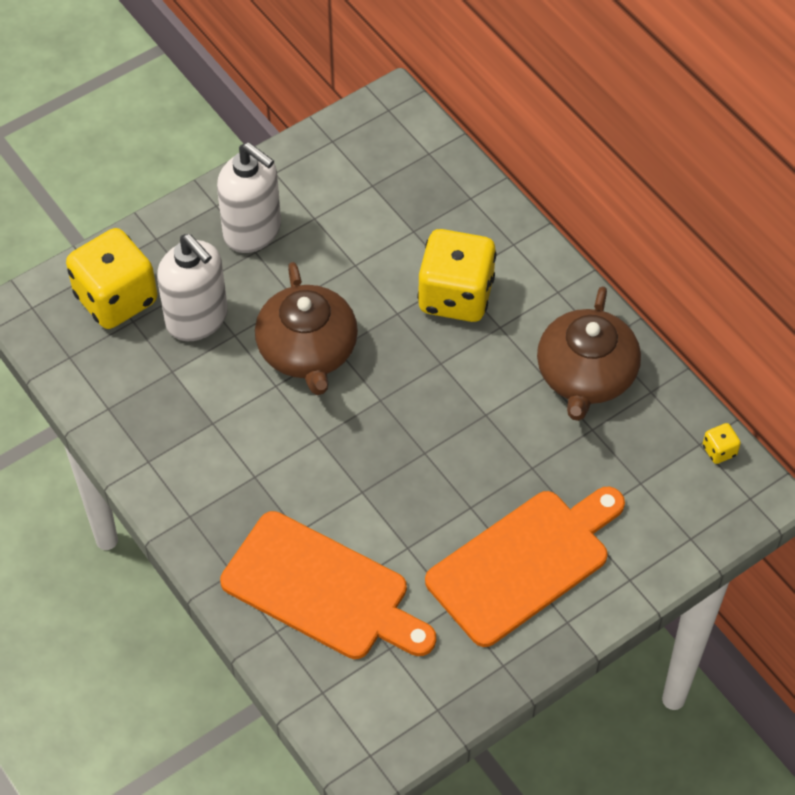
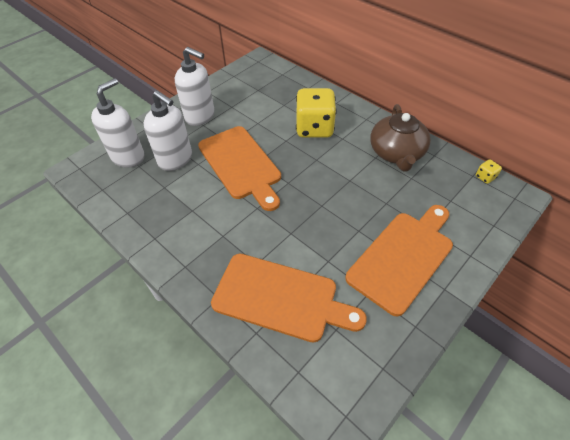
camera: 10 degrees left, 5 degrees down
(116, 299) = (128, 157): yellow dice -> white soap dispenser
(308, 350) = (241, 165): brown teapot -> orange cutting board

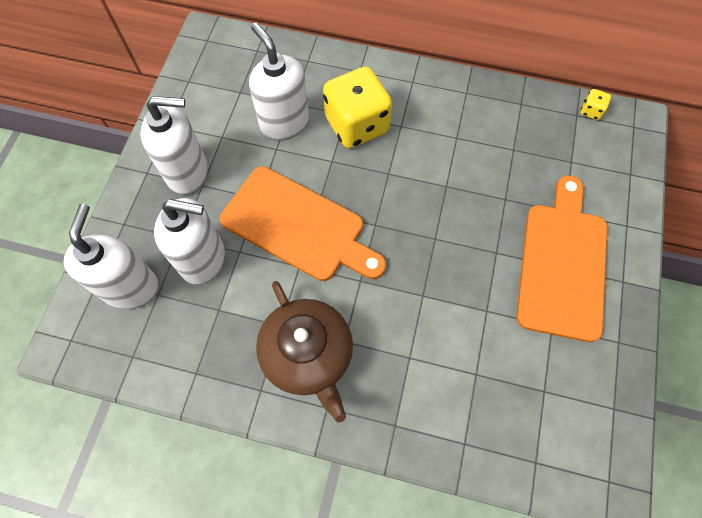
camera: 30 degrees left, 15 degrees up
(272, 112) = (284, 123): none -> white soap dispenser
(280, 298) = (464, 386): orange cutting board -> none
(396, 153) = (477, 120): brown teapot -> brown teapot (308, 354)

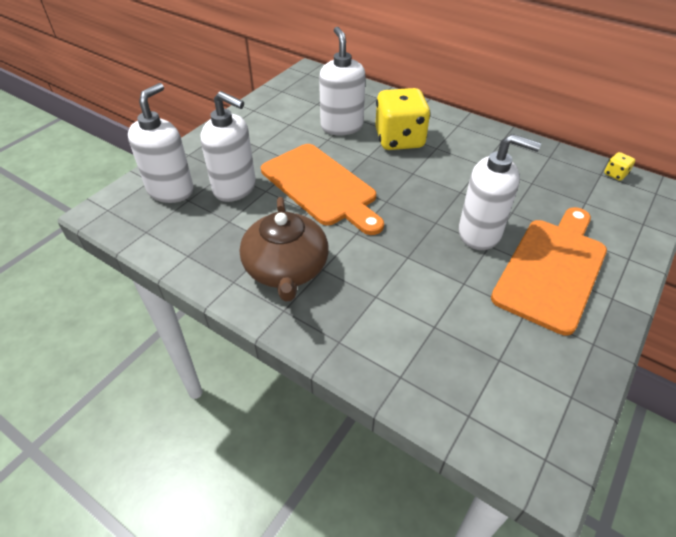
camera: 20 degrees right, 20 degrees down
(188, 173) = (252, 137): white soap dispenser -> white soap dispenser (480, 233)

